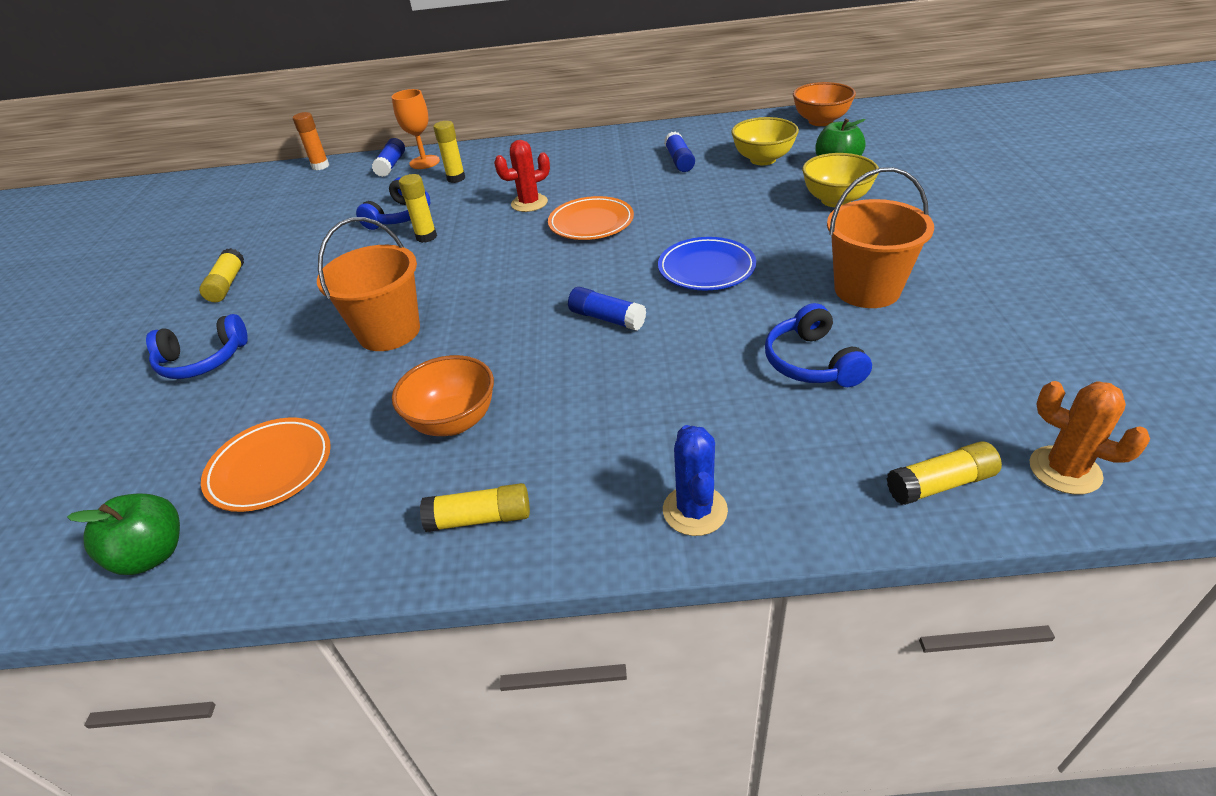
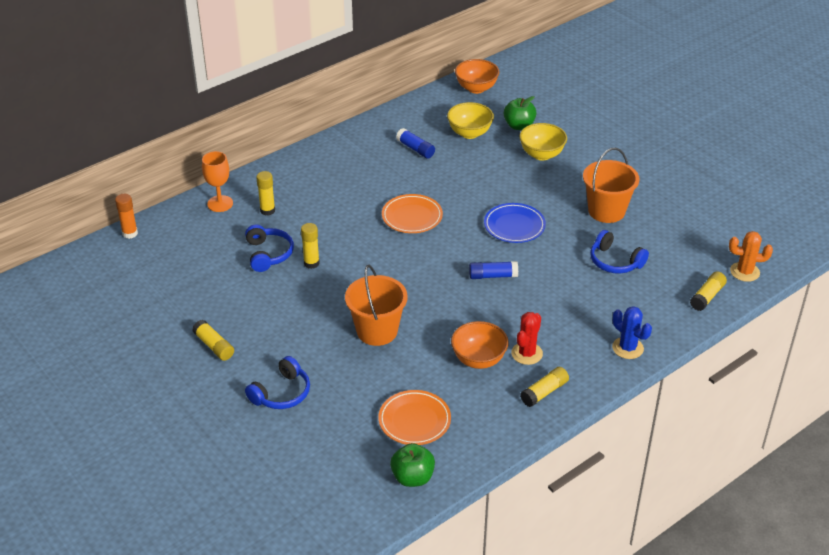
camera: 40 degrees left, 0 degrees up
(391, 165) = (194, 214): blue glue stick -> none
(529, 203) = (351, 215): red cactus -> red cactus (527, 353)

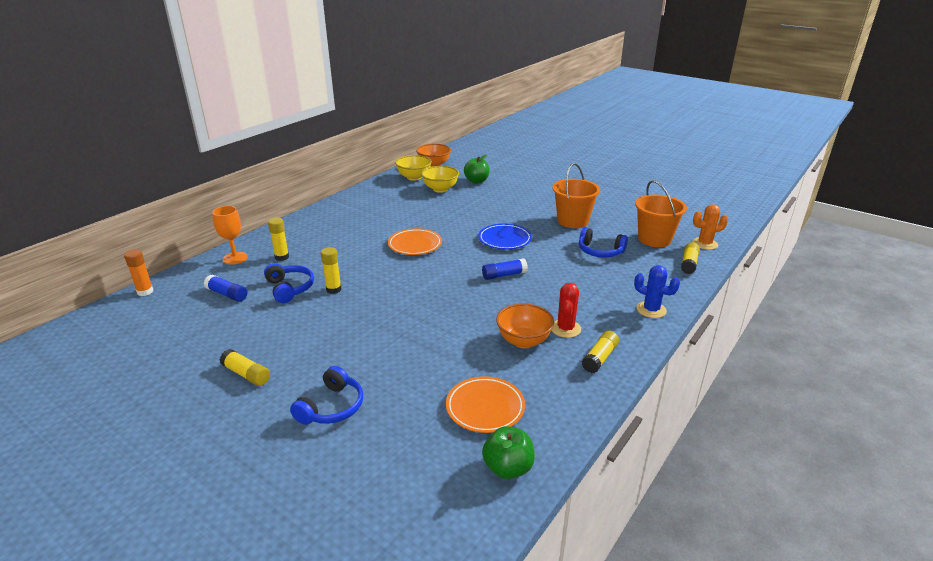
camera: 15 degrees left, 10 degrees down
(377, 331) = (415, 333): orange bucket -> orange bucket (654, 239)
(415, 149) = (400, 203): blue glue stick -> blue glue stick (227, 294)
(541, 154) = (503, 195): yellow bowl -> yellow bowl (414, 177)

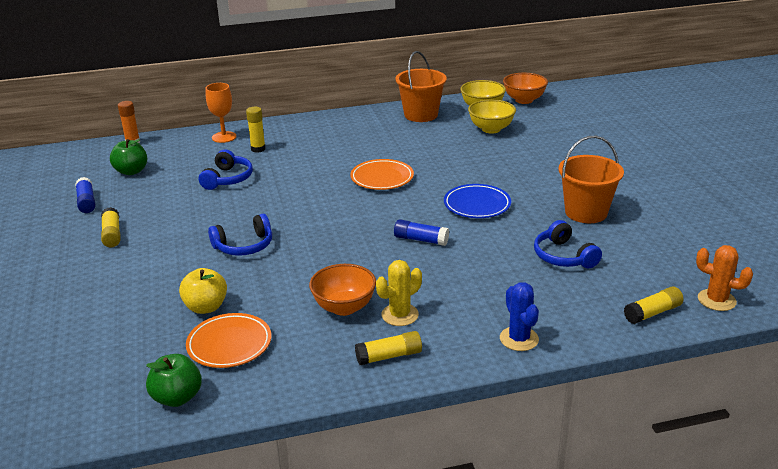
camera: 40 degrees right, 0 degrees up
(227, 294) = (179, 166): blue glue stick -> blue glue stick (86, 202)
(332, 407) = (130, 286): blue headphones -> blue headphones (244, 246)
(333, 289) = (258, 193): yellow glue stick -> none
(424, 390) = (206, 307): none -> yellow apple
(476, 181) = (544, 132): green apple -> green apple (131, 171)
(565, 329) = (400, 315): red cactus -> yellow cactus
(654, 239) = (655, 269): orange bucket -> orange bucket (421, 115)

